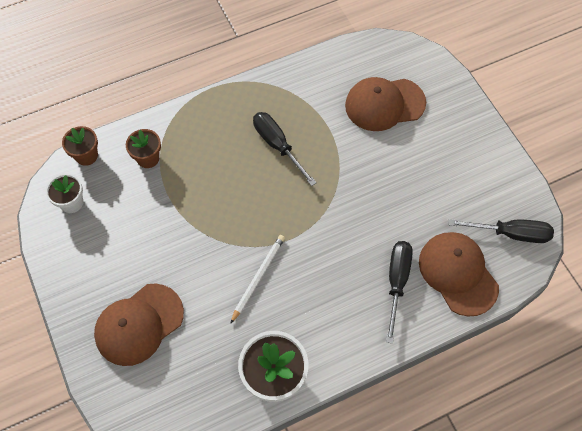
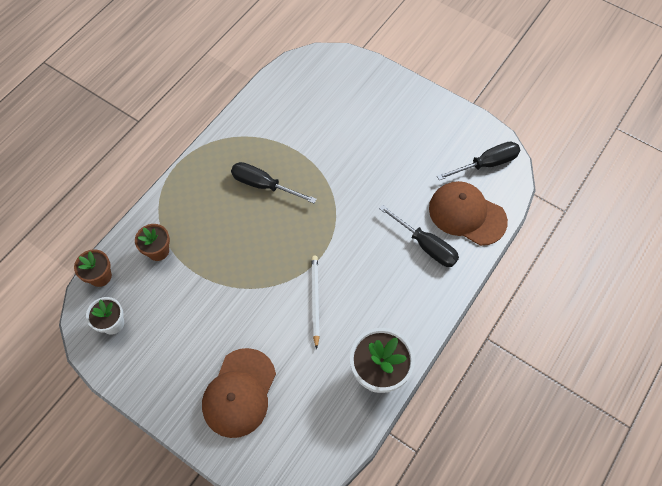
camera: 30 degrees left, 0 degrees up
(384, 104) = (330, 110): brown cap -> none
(396, 282) = (426, 245): black screwdriver -> black screwdriver turned 150 degrees clockwise

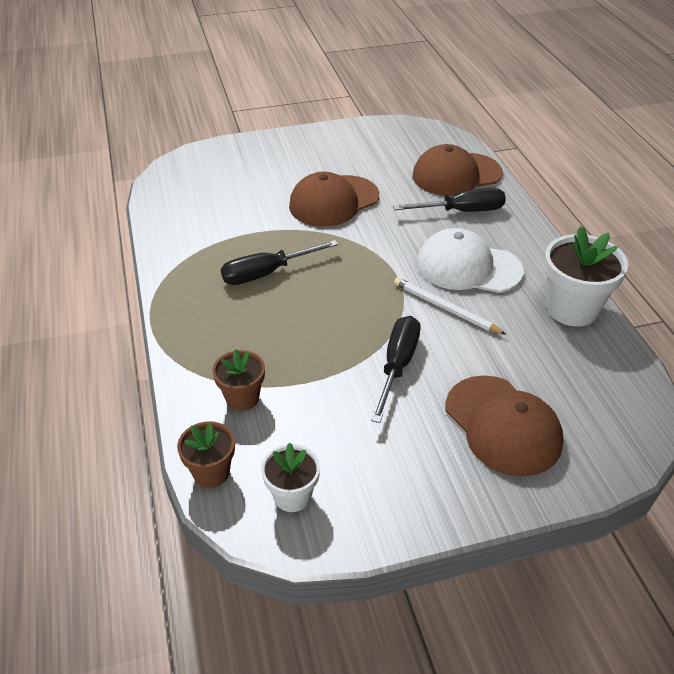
camera: 50 degrees left, 20 degrees down
(365, 166) = (333, 201): none -> brown cap
(367, 287) = (468, 267): none -> white cap
(486, 164) = (418, 140): black screwdriver -> black screwdriver (397, 366)

